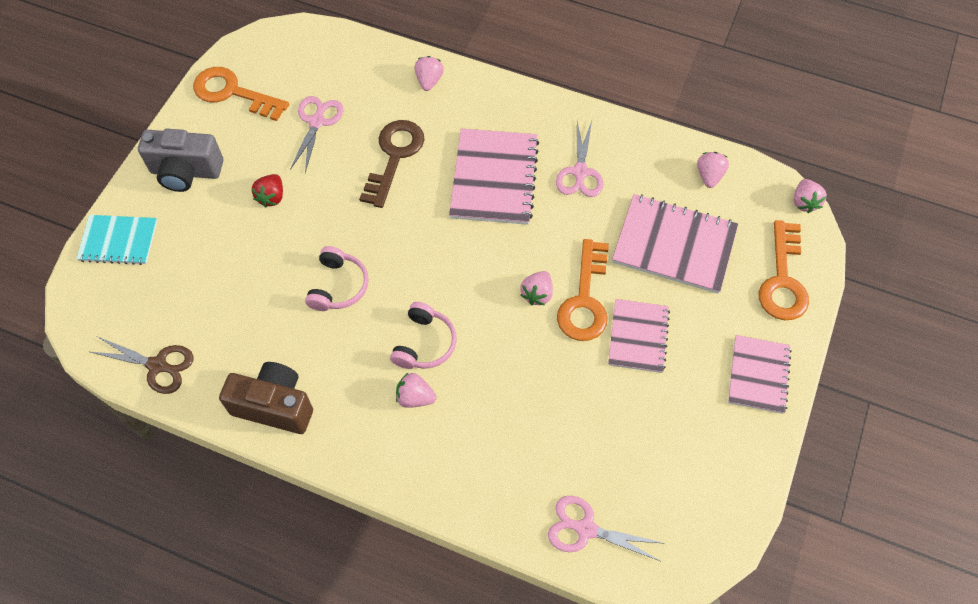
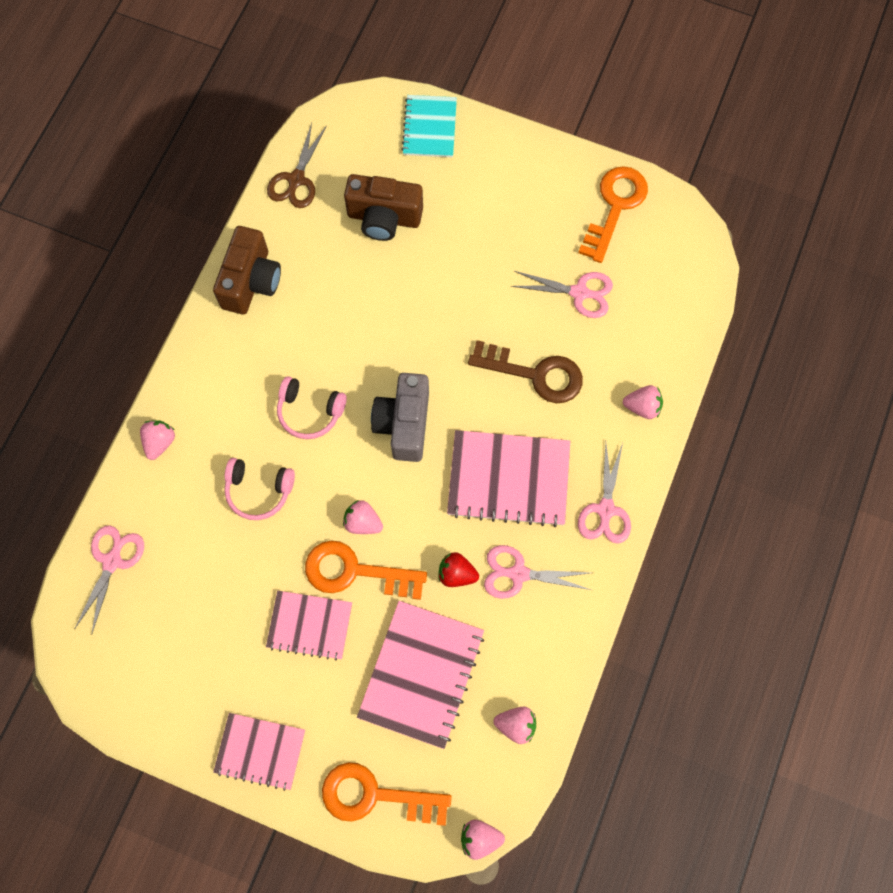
camera: 90 degrees right, 10 degrees up
(186, 172) = (511, 175): grey camera -> grey camera (404, 424)
(216, 281) = (384, 218): none -> brown camera
(271, 197) = (481, 257): red strawberry -> red strawberry (456, 574)
(338, 286) = (376, 328): pink headphones -> pink headphones (259, 490)
(415, 397) = (253, 405): pink strawberry -> pink strawberry (160, 442)
(521, 109) = (605, 510): none -> pink scissors

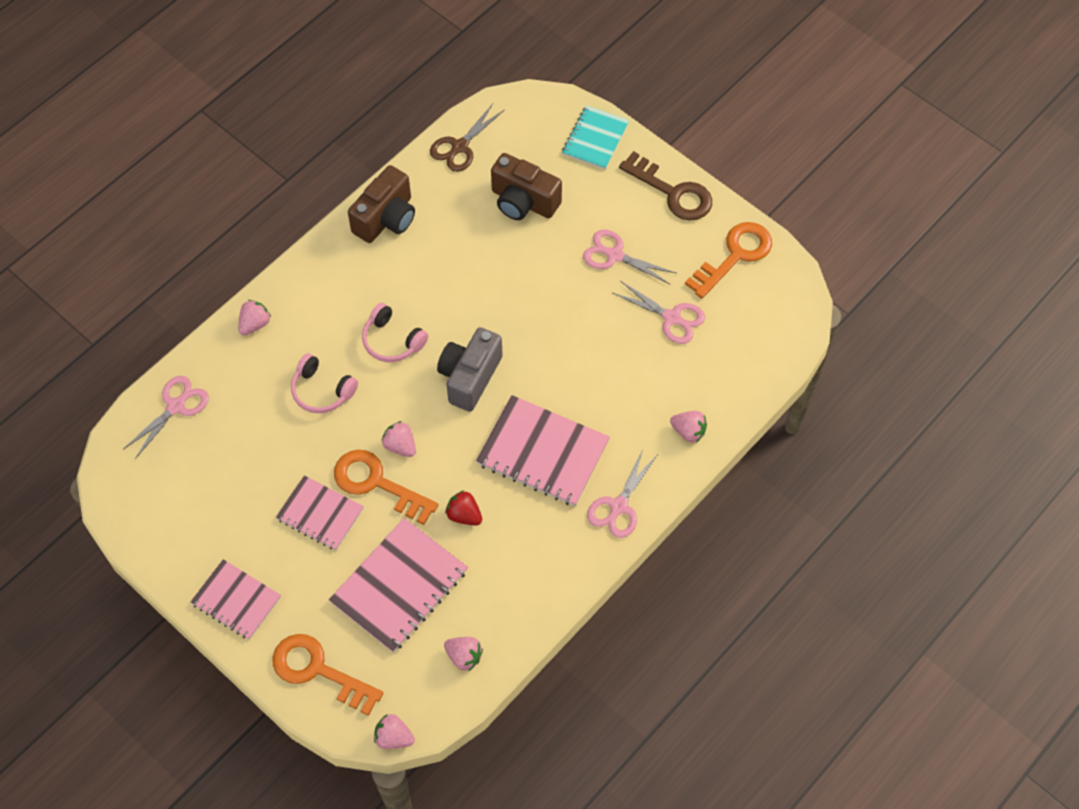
camera: 20 degrees right, 10 degrees down
(518, 573) = (518, 533): pink scissors -> pink scissors (614, 255)
(535, 374) = (603, 373): brown key -> brown key (672, 192)

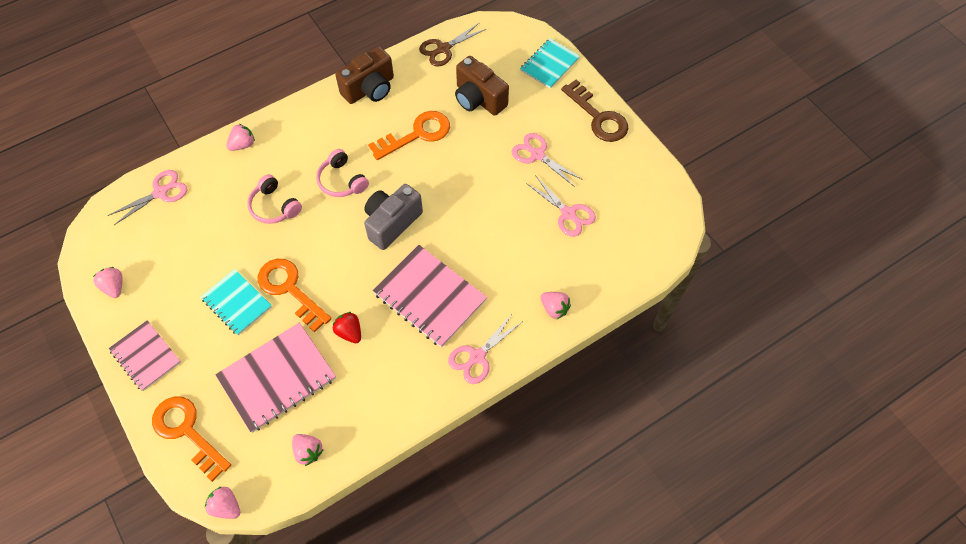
camera: 15 degrees right, 0 degrees up
(320, 514) = (237, 302): pink notebook -> turquoise notebook
(400, 446) = (319, 264): pink strawberry -> pink strawberry (114, 287)
(735, 256) = (634, 176): orange key -> orange key (417, 134)

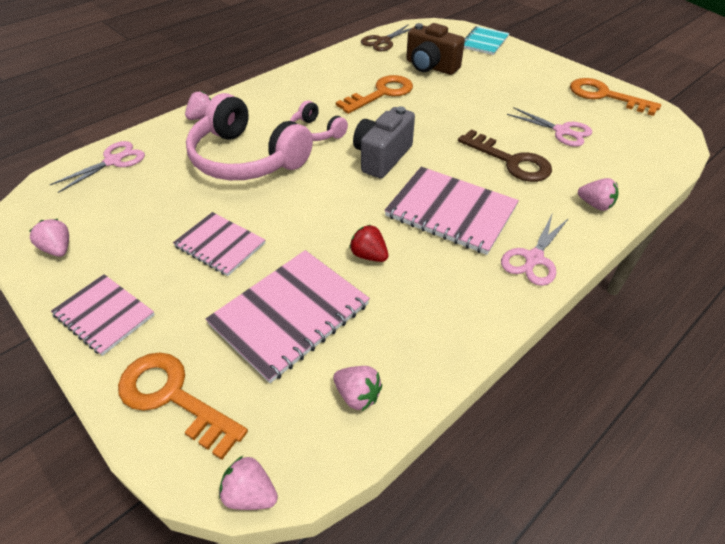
camera: 10 degrees left, 15 degrees down
(237, 302) = (220, 245): turquoise notebook -> pink notebook
(274, 206) = (247, 158): pink headphones -> pink headphones, size x1.98
(290, 289) = (283, 225): orange key -> orange key (605, 96)
(370, 89) = (323, 70): brown camera -> none
(537, 155) = (506, 95): pink scissors -> none
(598, 117) = (548, 67): brown key -> brown key (510, 161)

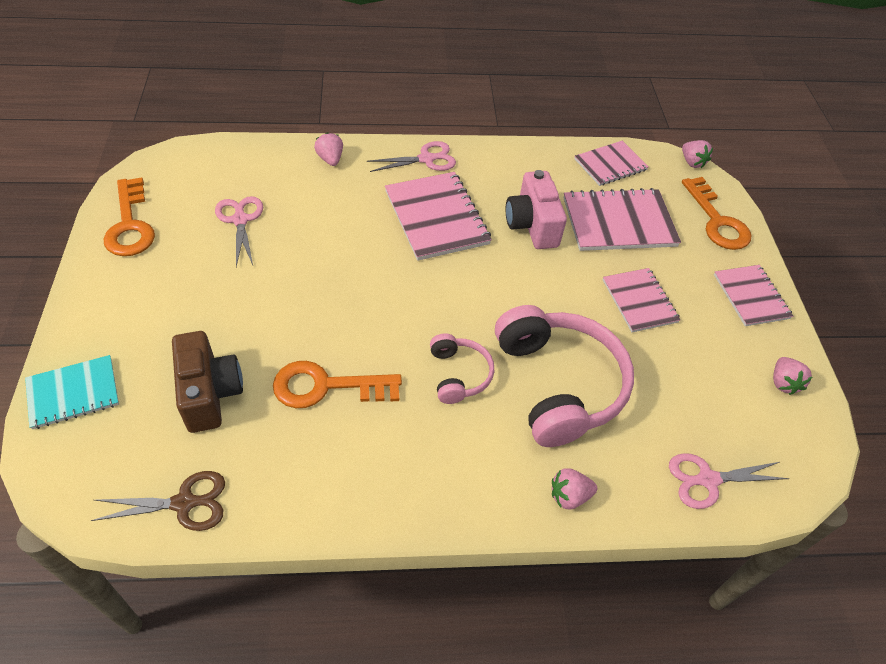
camera: 145 degrees left, 5 degrees up
(357, 395) = (610, 165): pink strawberry -> pink notebook
(369, 255) = (532, 225): red strawberry -> pink camera
(382, 157) = (429, 299): grey camera -> none
(510, 161) = (329, 224): brown key -> none

